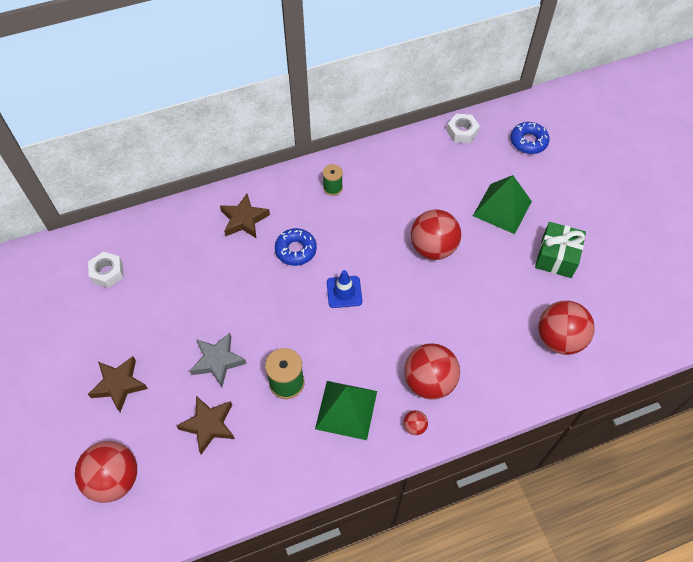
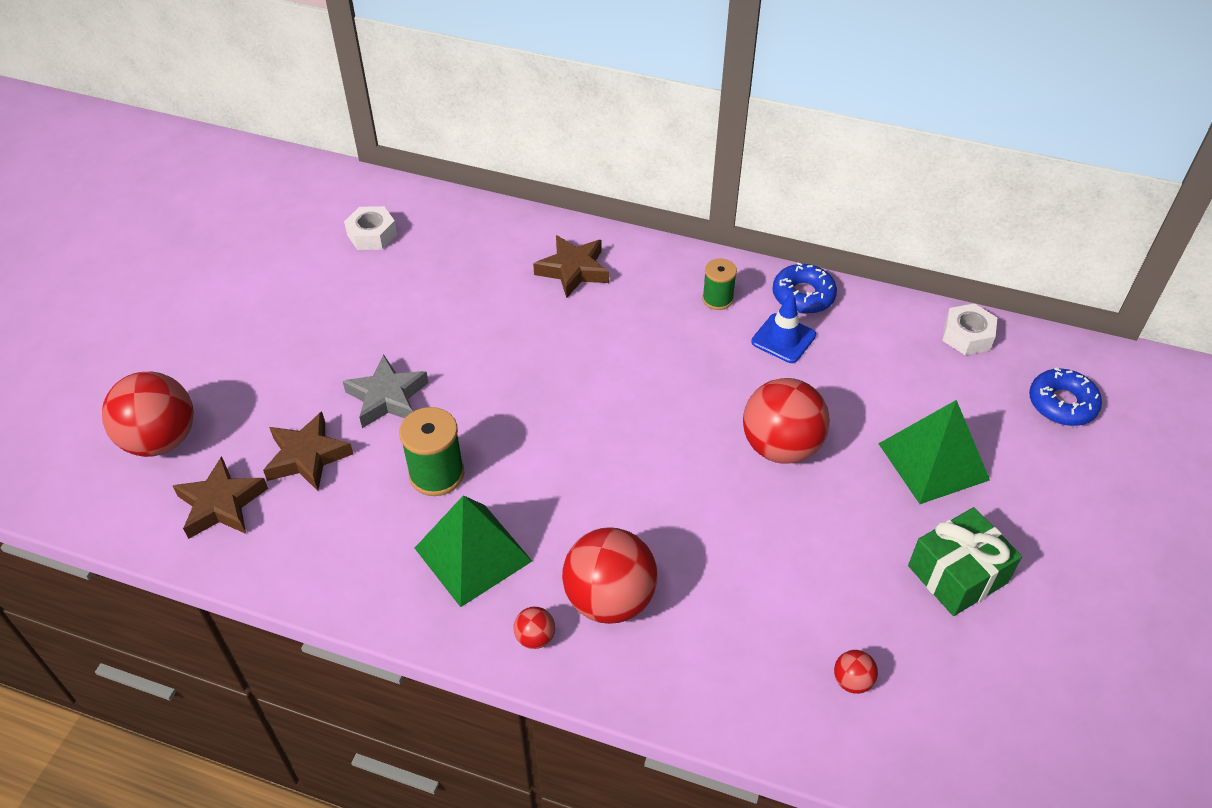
camera: 40 degrees right, 10 degrees down
(119, 385) = (265, 351): brown star -> brown star (221, 504)
(296, 250) = (599, 339): blue donut -> blue donut (803, 295)
(344, 292) = (610, 422): blue traffic cone -> blue traffic cone (783, 338)
(559, 339) = (852, 681): red ball -> red ball, size x0.44

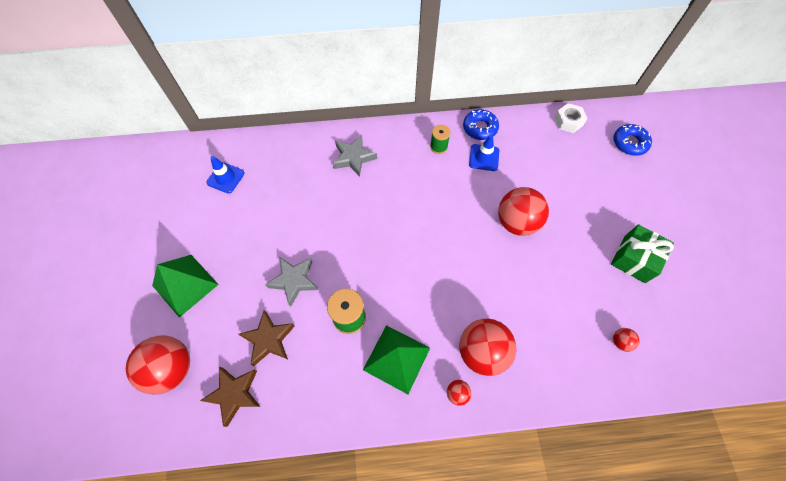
camera: 25 degrees left, 15 degrees up
(372, 234) = (225, 178): white nut -> blue traffic cone
(573, 270) = (353, 158): brown star -> grey star
(933, 461) = (591, 200): green pyramid -> green pyramid (185, 285)

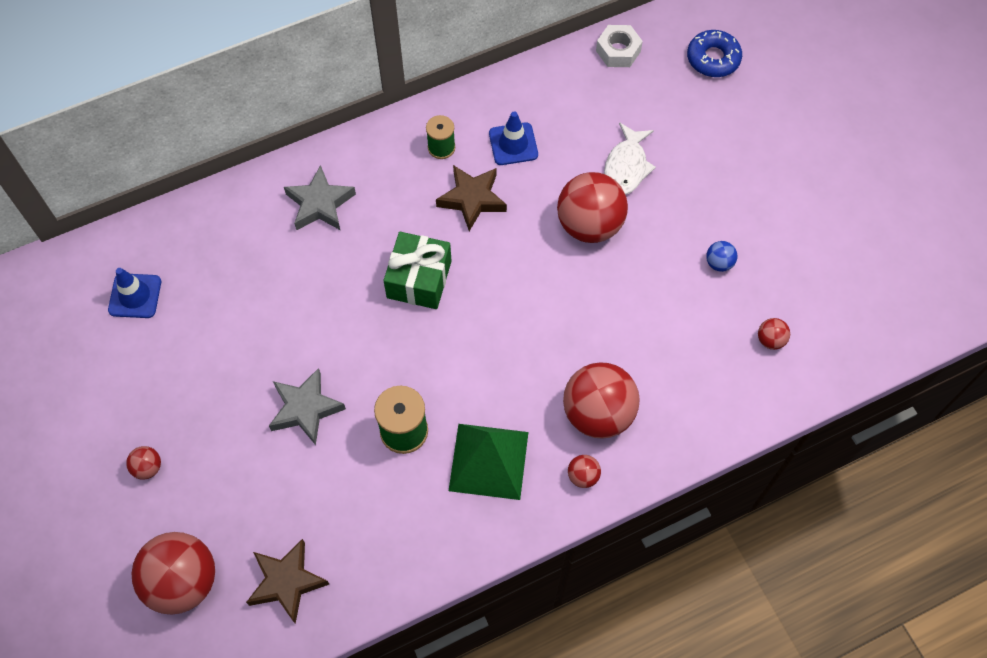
camera: 20 degrees left, 0 degrees up
(185, 285) = (148, 467): green pyramid -> red ball
(269, 339) = (303, 497): brown star -> brown star (472, 199)
(480, 128) = (492, 100): blue donut -> none
(552, 193) = (626, 167): none -> white fish
(597, 275) = (719, 263): none -> blue ball
(634, 259) = (761, 225): green gift -> green gift (419, 279)

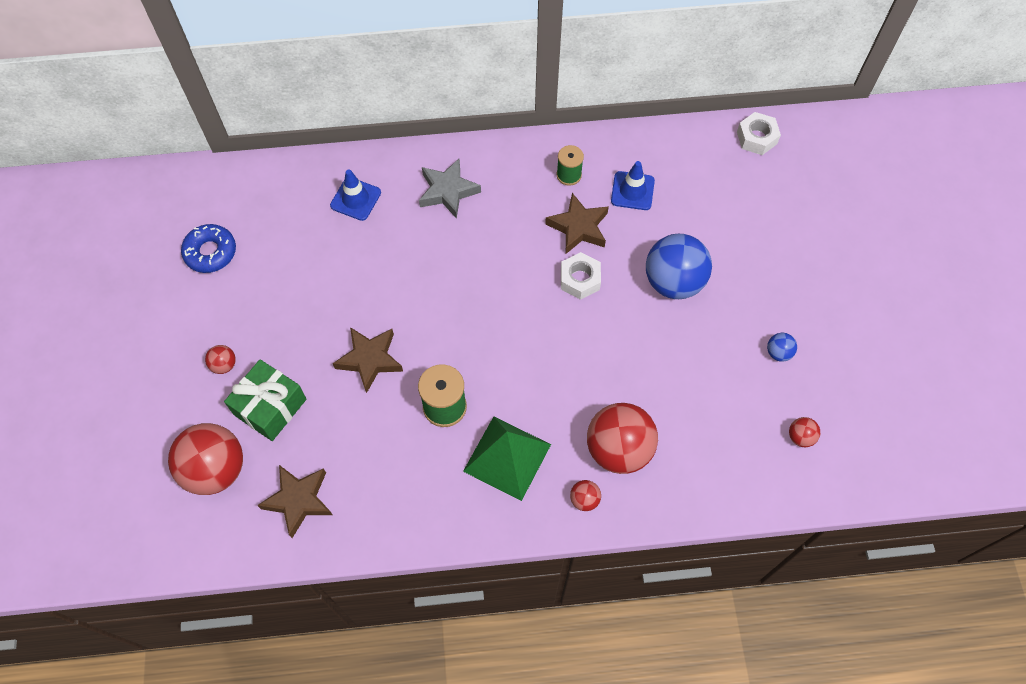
camera: 20 degrees right, 0 degrees up
(135, 296) = (268, 220): blue traffic cone -> blue traffic cone (355, 199)
(305, 409) = (370, 359): grey star -> brown star
(419, 279) = (507, 281): green gift -> green gift (270, 407)
(494, 253) = (580, 279): none -> white nut
(589, 225) = (673, 282): red ball -> blue ball
(626, 167) = (726, 241): white fish -> none
(713, 59) = (841, 170): blue donut -> blue donut (210, 252)

